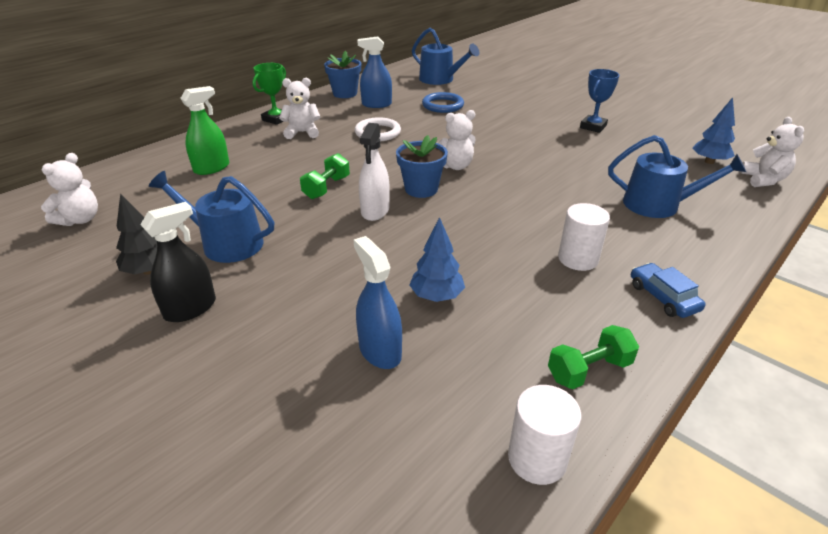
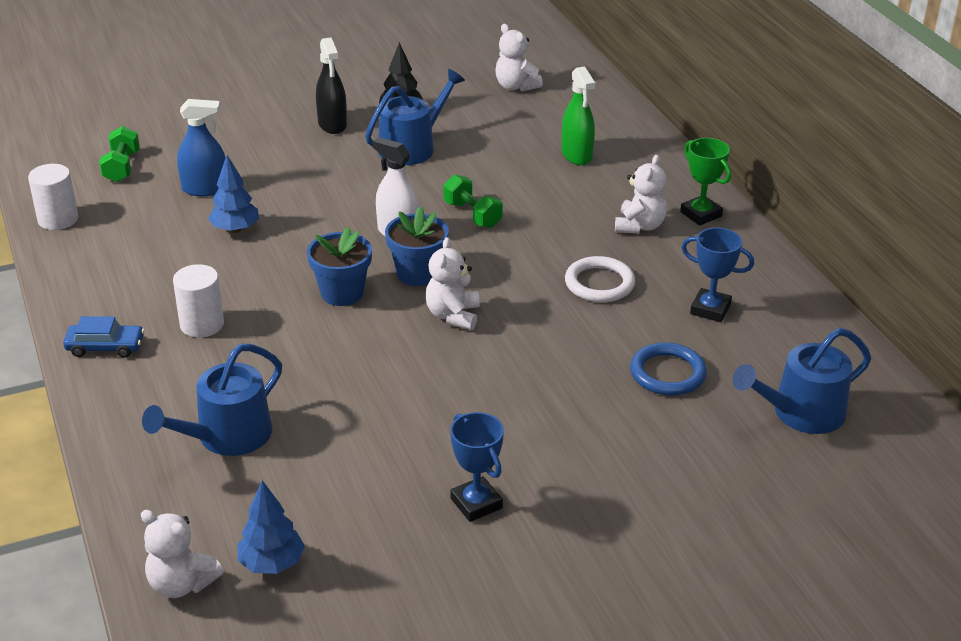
camera: 115 degrees right, 0 degrees up
(345, 93) = (776, 291): blue flower pot -> blue flower pot (342, 293)
(376, 104) = (710, 309): blue spray bottle -> blue trophy
(589, 370) = (88, 268): green dumbbell -> green dumbbell (122, 167)

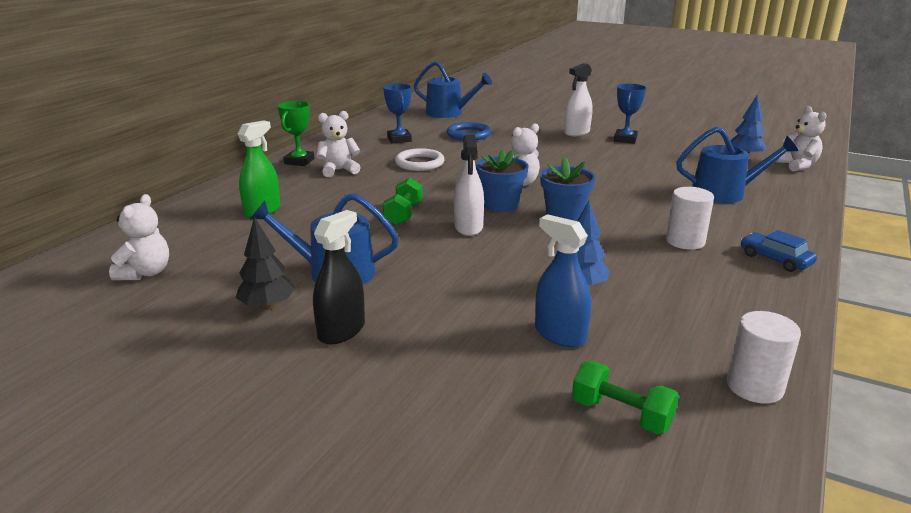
camera: 130 degrees left, 10 degrees down
(122, 167) = (621, 414): green dumbbell -> green dumbbell turned 75 degrees clockwise
(561, 478) = (577, 132): none -> white spray bottle

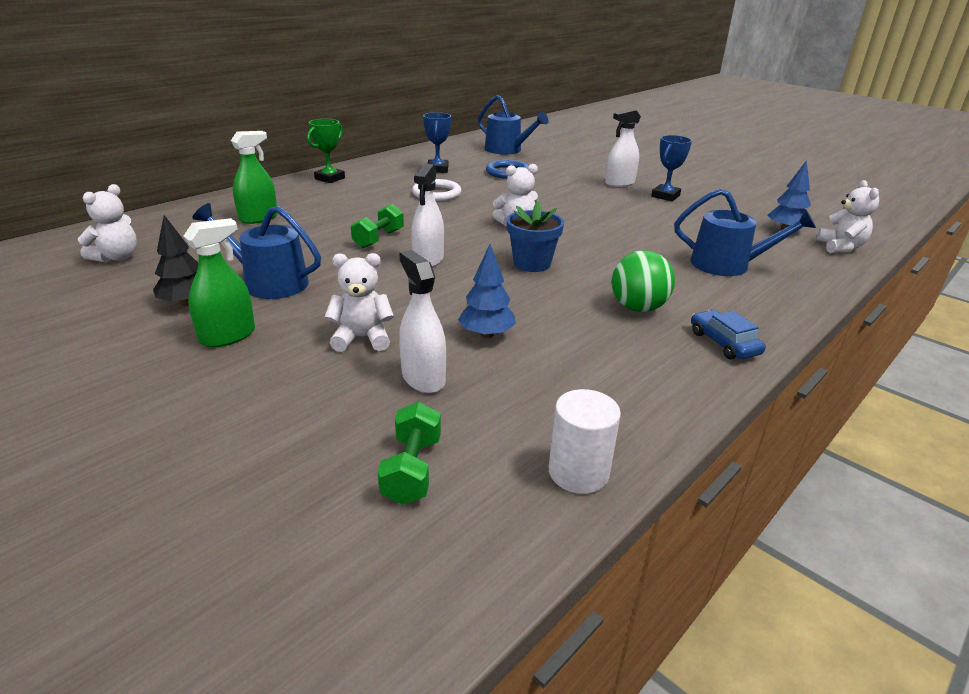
camera: 15 degrees right, 5 degrees up
(338, 170) = (357, 191): white teddy bear -> white teddy bear (362, 338)
(341, 331) = (227, 336): black spray bottle -> green spray bottle
(500, 205) = (478, 243): blue flower pot -> none
(560, 334) = (423, 378): blue spray bottle -> white spray bottle
(621, 414) = (412, 470): green dumbbell -> green dumbbell turned 45 degrees clockwise
(685, 241) = (638, 308): white cylinder -> green ball

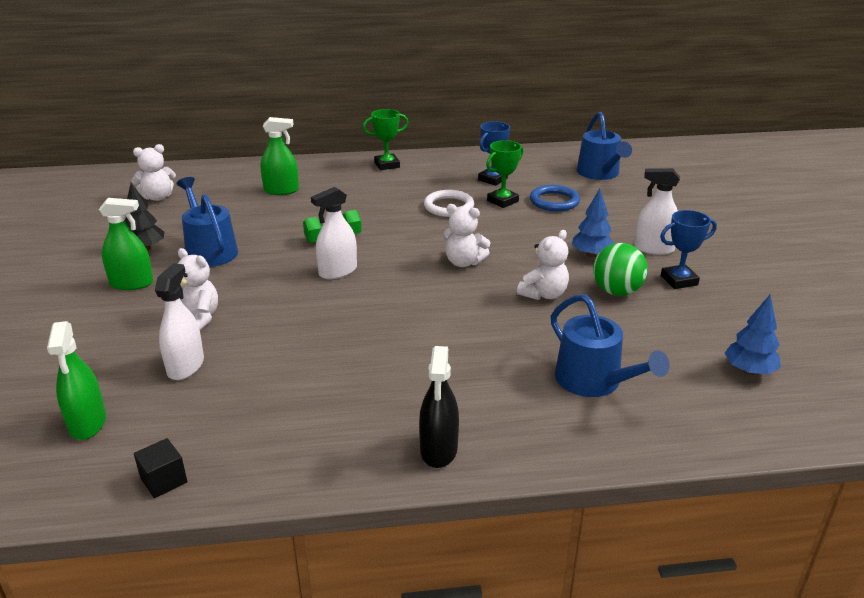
camera: 40 degrees right, 0 degrees up
(412, 470) = (87, 423): green dumbbell -> green spray bottle
(471, 181) = (502, 201): none -> green trophy
(486, 334) = (275, 353): blue tree -> blue tree (591, 255)
(532, 264) = (411, 306): blue flower pot -> none
(578, 472) = (164, 480): white cylinder -> black cube
(638, 308) = (425, 384): green ball -> green ball (616, 291)
(724, 343) = (439, 450): blue car -> black spray bottle
(840, 247) = (779, 418): white teddy bear -> white teddy bear (544, 294)

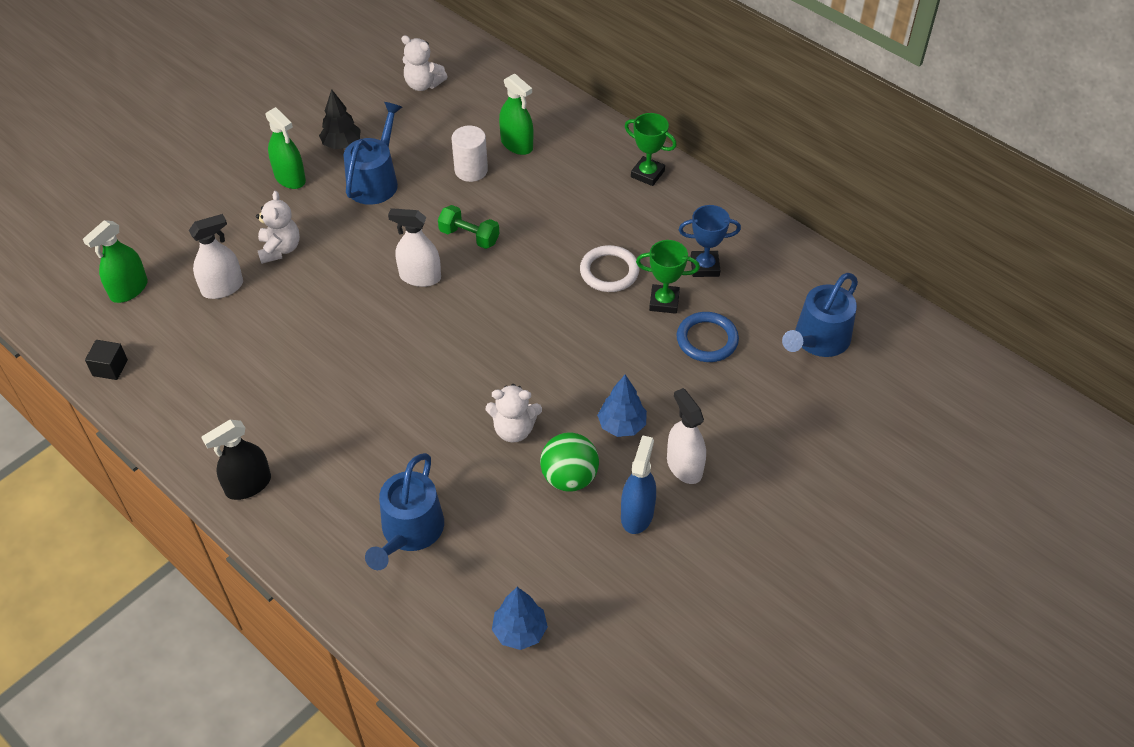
camera: 50 degrees right, 20 degrees up
(273, 213) = (471, 170): none -> white cylinder
(463, 262) = (515, 345): white teddy bear -> none
(679, 280) = (637, 514): blue trophy -> blue spray bottle

